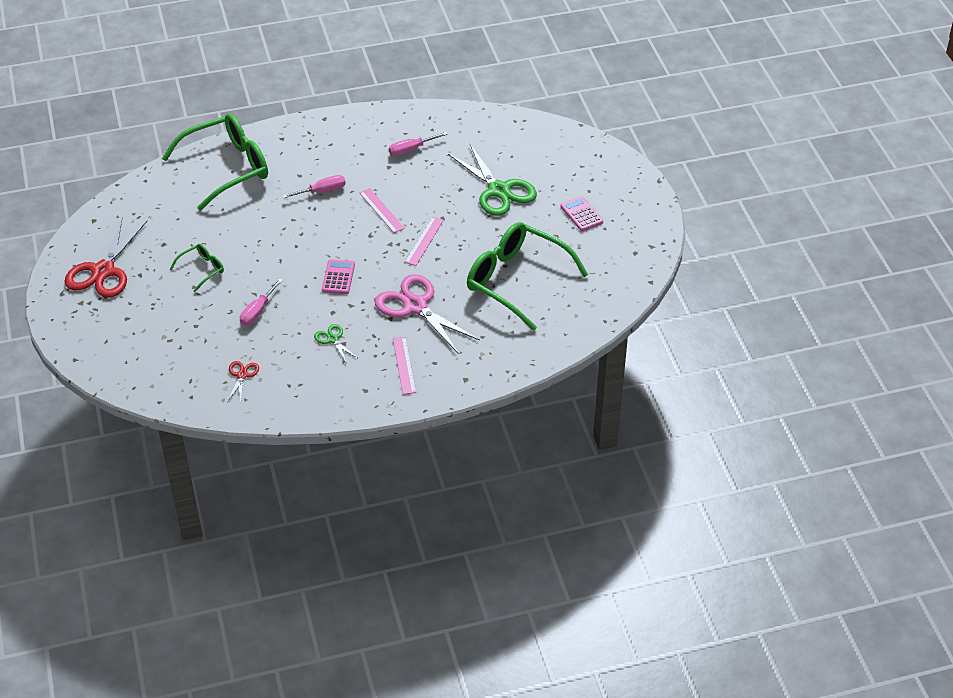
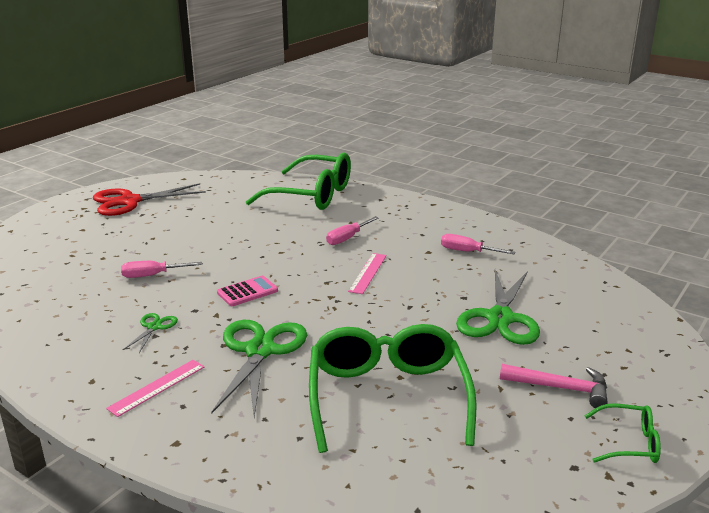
camera: 50 degrees right, 20 degrees down
(202, 269) = (178, 233): green glasses -> green glasses (629, 443)
(242, 375) = (53, 304): red scissors -> none
(322, 191) = (347, 238): pink screwdriver -> pink screwdriver turned 105 degrees clockwise
(416, 306) = (260, 351): pink scissors -> green scissors
(424, 241) = (361, 312): pink ruler -> none
(581, 214) = (561, 388): pink calculator -> pink hammer

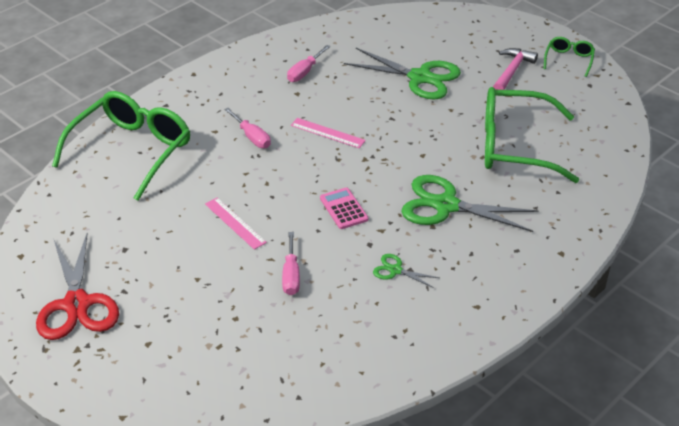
camera: 80 degrees left, 15 degrees up
(157, 387) = (491, 265): pink ruler -> pink ruler (235, 223)

